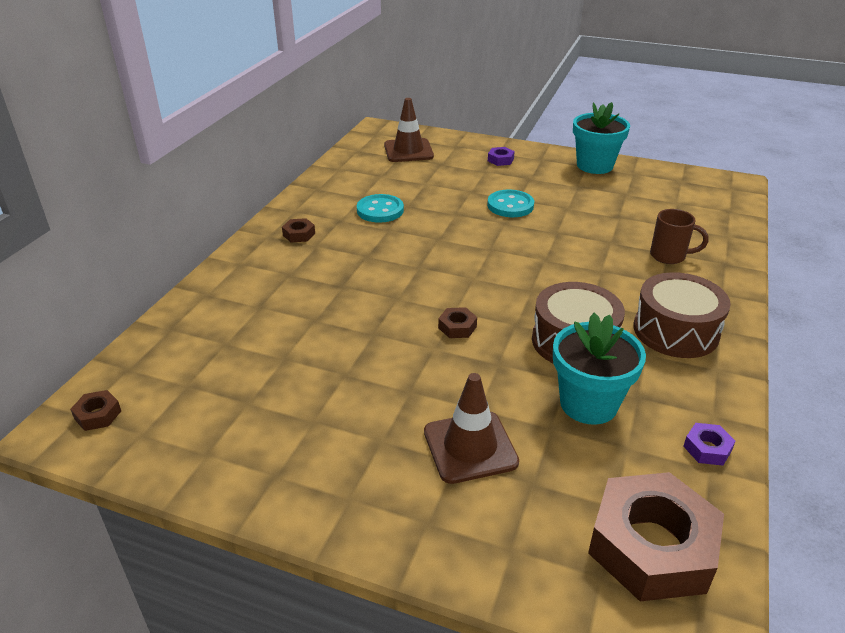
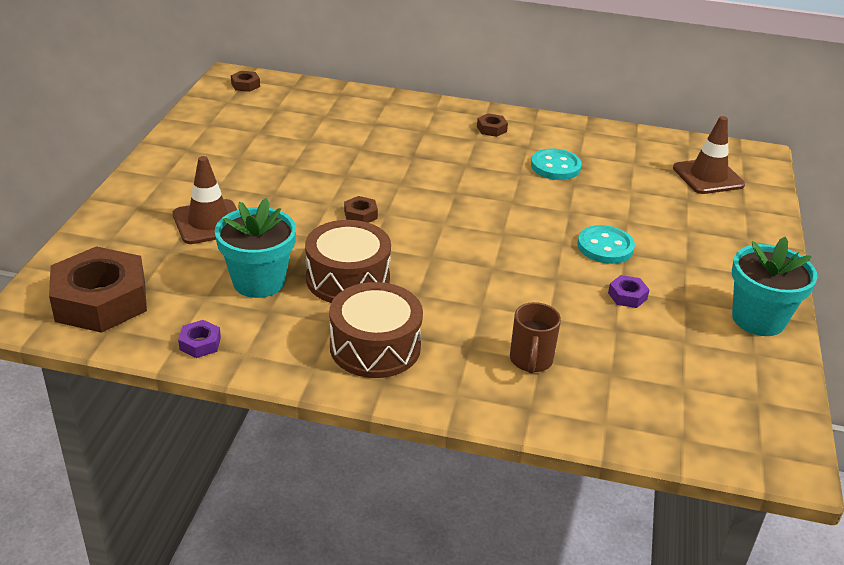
camera: 80 degrees right, 0 degrees up
(500, 160) = (725, 241): purple nut -> purple nut (627, 296)

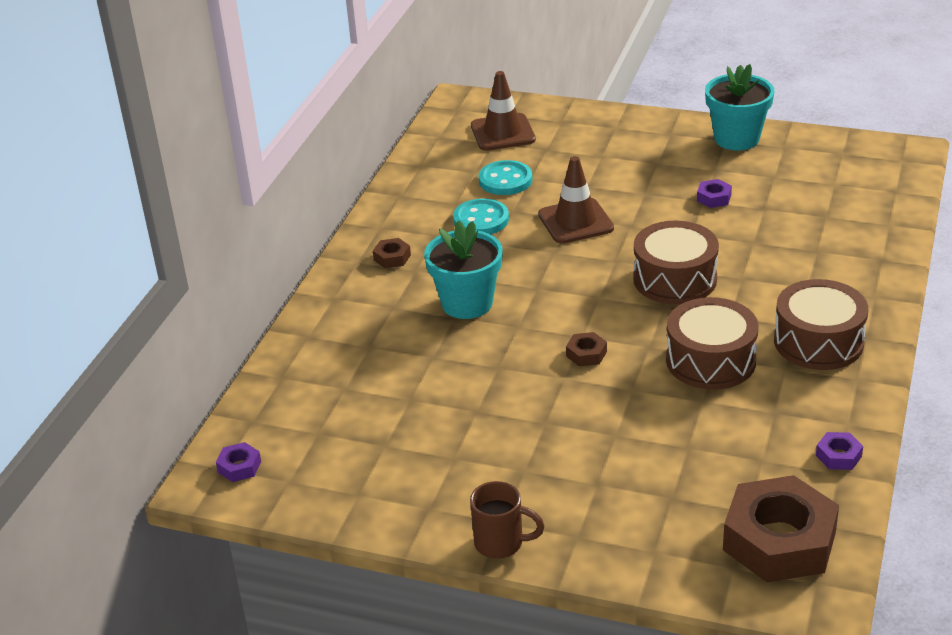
camera: 80 degrees left, 0 degrees up
(209, 222) = (610, 470): brown traffic cone -> brown traffic cone (575, 221)
(245, 85) = (239, 467): brown nut -> purple nut
(259, 281) = (725, 422): turquoise flower pot -> turquoise flower pot (467, 303)
(475, 265) = (675, 279): none -> brown drum
(531, 361) = (819, 255): brown mug -> brown mug (501, 543)
(605, 247) = (635, 202): turquoise button -> turquoise button (505, 180)

